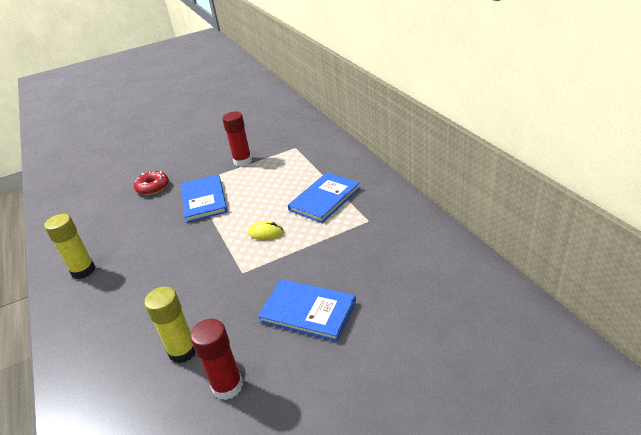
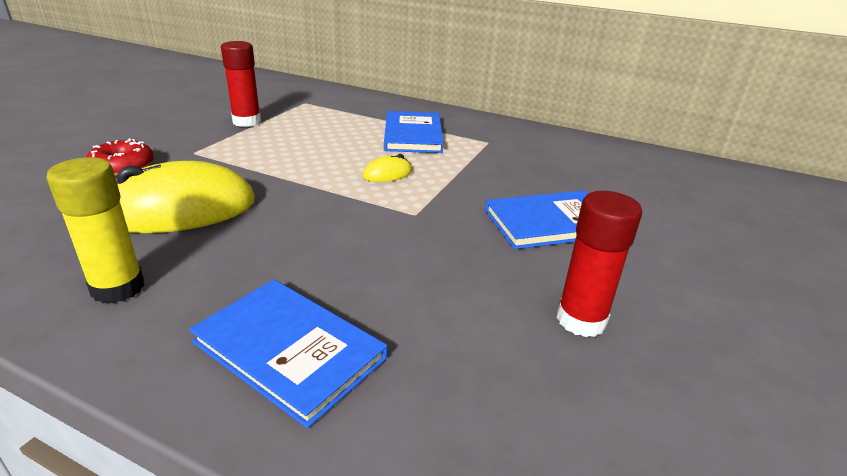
camera: 45 degrees left, 5 degrees down
(146, 228) = (182, 210): none -> yellow mouse
(183, 351) = (464, 313): yellow glue stick -> none
(204, 200) = (242, 163): blue book -> blue book (289, 350)

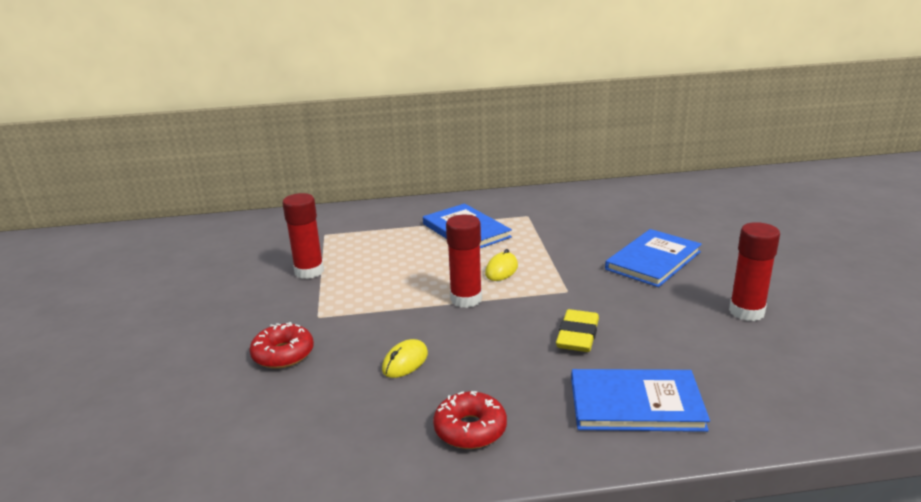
camera: 30 degrees left, 5 degrees down
(118, 288) = (470, 429): yellow glue stick -> red donut
(182, 210) = (405, 362): yellow mouse -> yellow mouse, size x0.44
(316, 184) = (466, 299): none -> red glue stick
(353, 256) = (577, 335): none -> yellow eraser

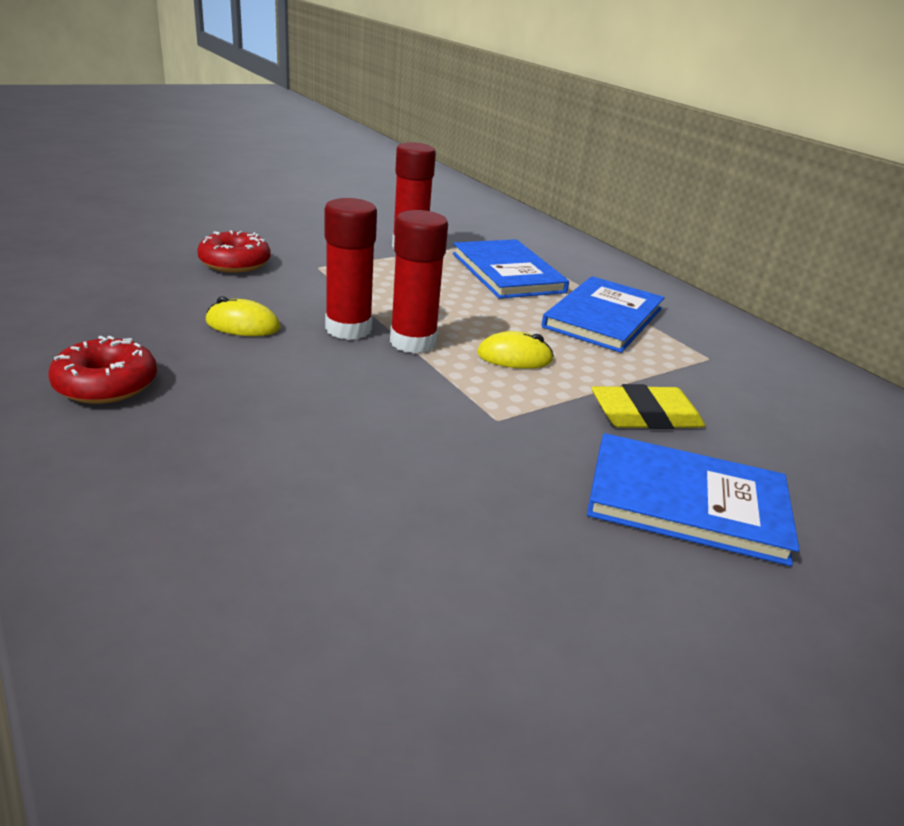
camera: 60 degrees right, 5 degrees up
(577, 335) = (366, 442): yellow eraser -> yellow eraser (645, 415)
(636, 404) = (186, 518): blue book -> blue book (507, 273)
(746, 312) = (582, 656): red glue stick -> red glue stick (348, 329)

